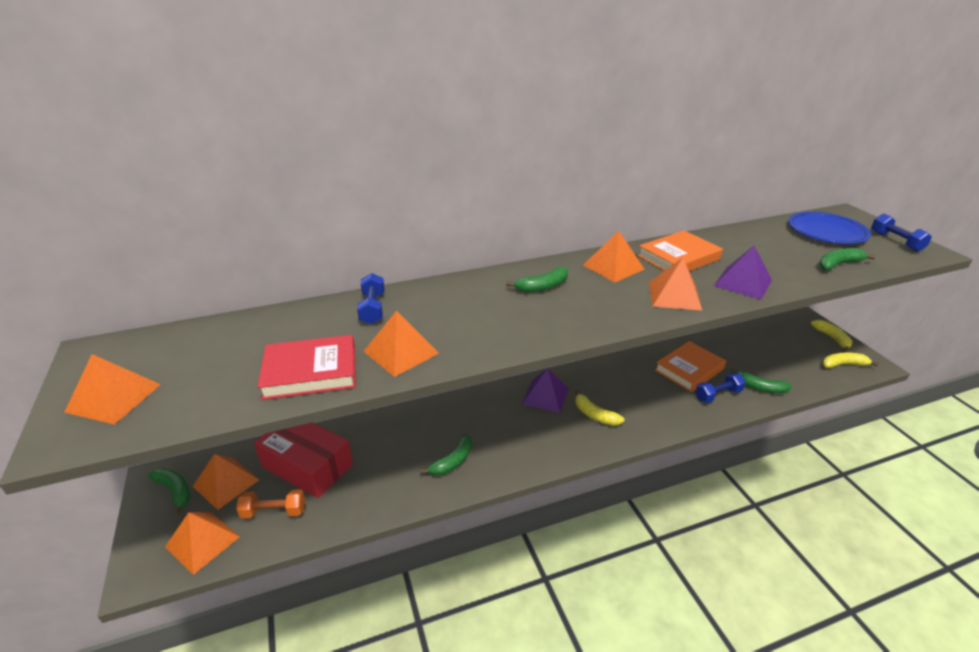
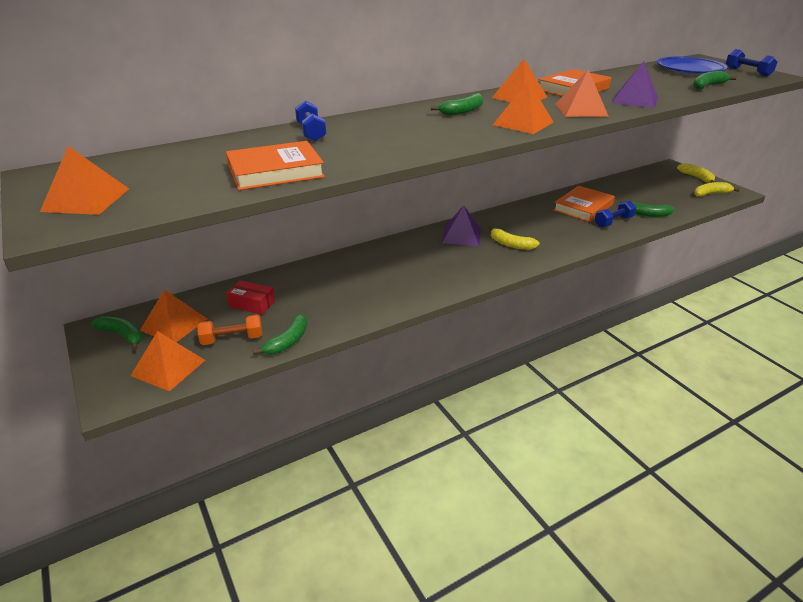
camera: 10 degrees left, 0 degrees up
(307, 465) = (252, 304): red box -> red box, size x0.51
(310, 372) = (275, 171): red book -> orange book
(401, 352) = (354, 155): orange pyramid -> orange pyramid (523, 123)
(453, 461) = (392, 287): green banana -> green banana (288, 341)

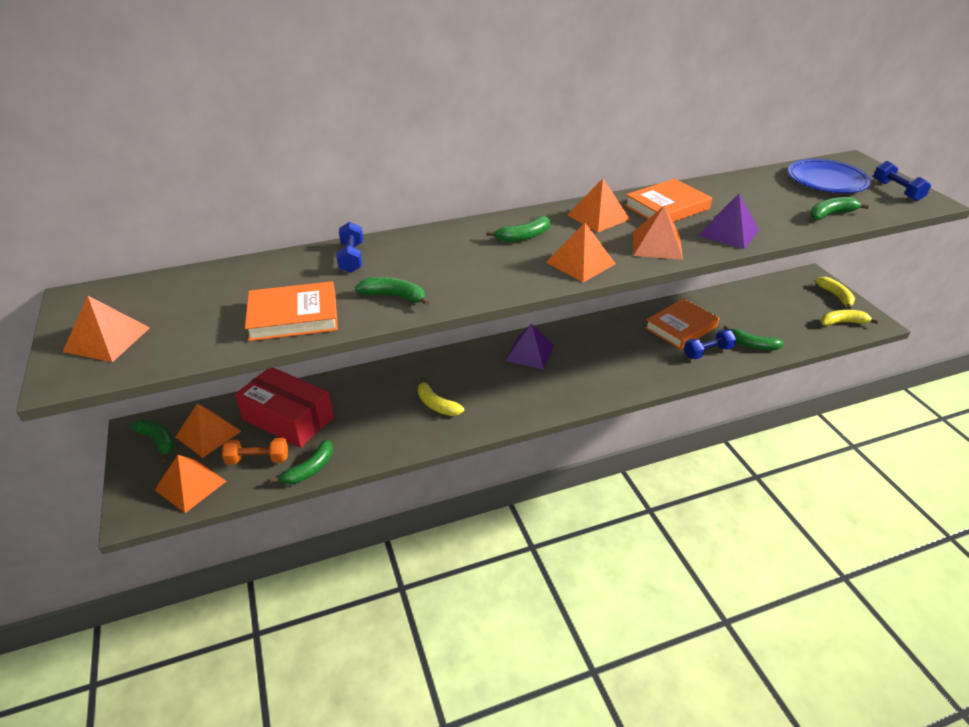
camera: 10 degrees right, 5 degrees up
(252, 304) = (288, 418): red box -> red box, size x1.98
(366, 153) = (394, 296): none -> green banana
(511, 244) = (579, 371): yellow banana -> yellow banana (436, 405)

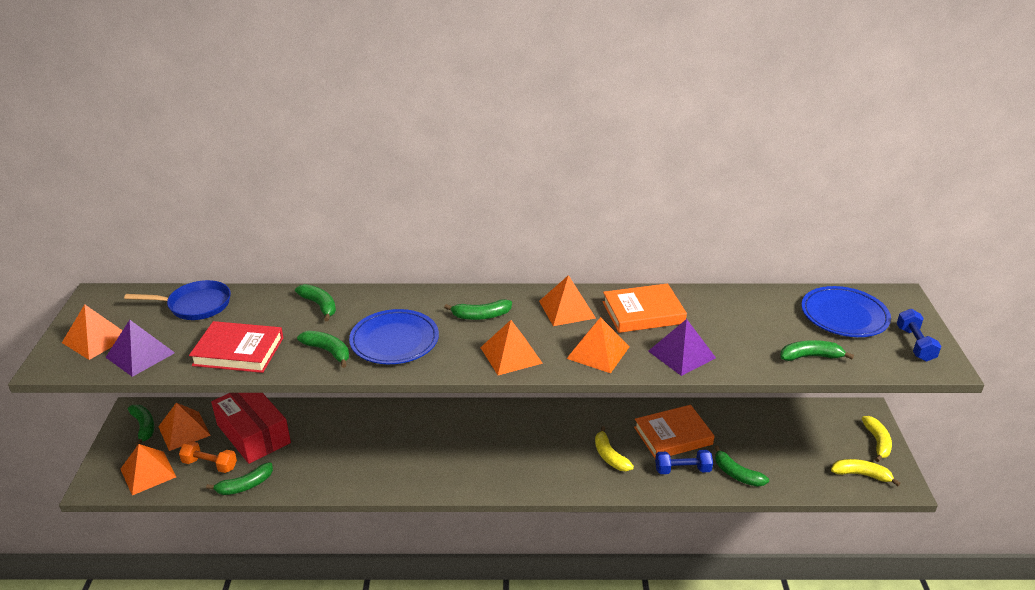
camera: 20 degrees right, 5 degrees down
(208, 283) = (195, 305): none -> blue pan
(293, 316) = (238, 351): orange book -> red book
(351, 258) = (319, 305): blue dumbbell -> green banana
(436, 405) = (384, 455): yellow banana -> yellow banana (609, 456)
(456, 273) = (394, 341): none -> blue plate
(529, 353) = (501, 425): purple pyramid -> purple pyramid (140, 355)

